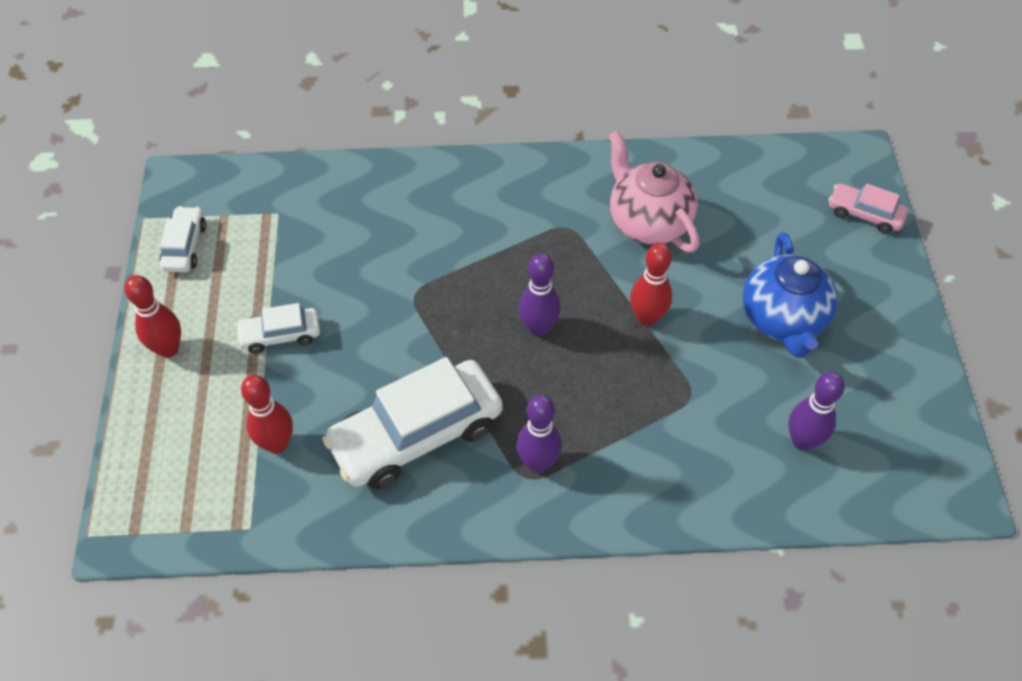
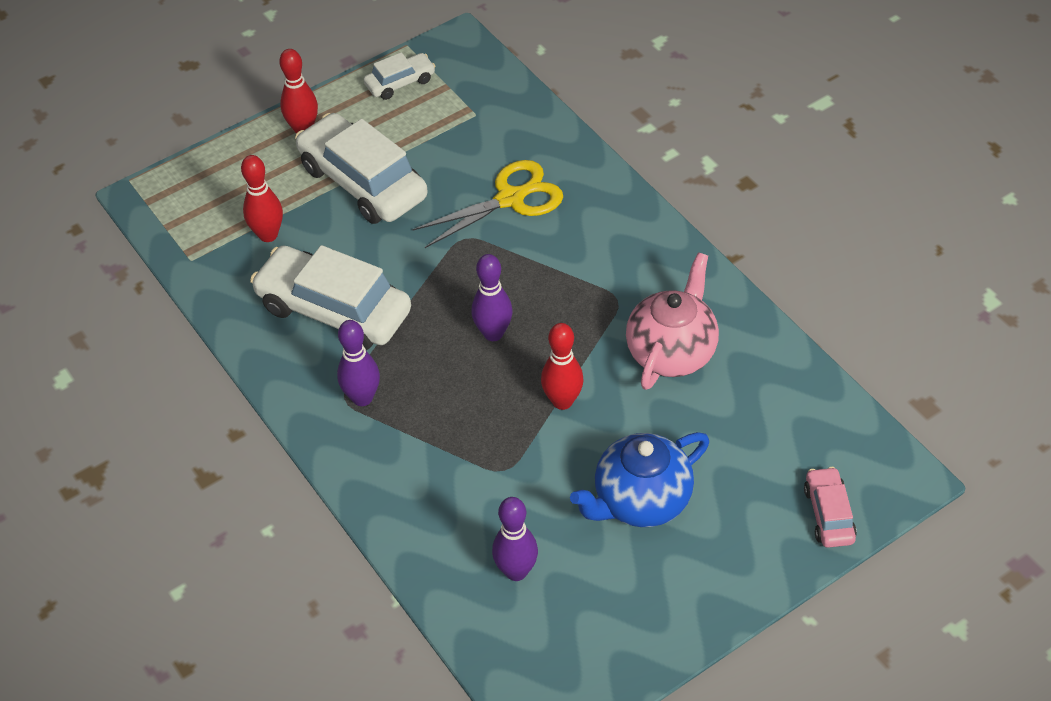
camera: 60 degrees right, 5 degrees down
(280, 335) = (362, 182): white car -> white car, size x2.00
(398, 239) = (511, 198): none -> yellow scissors

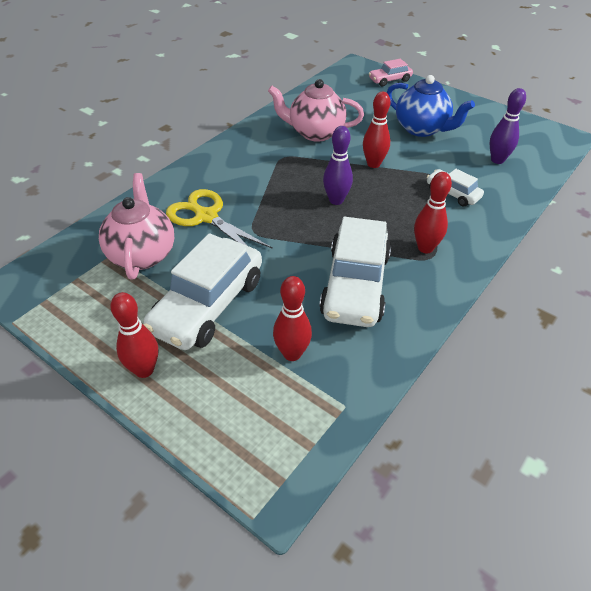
camera: 110 degrees left, 5 degrees down
(362, 398) = (425, 248): purple bowling pin -> red bowling pin
(400, 82) = (70, 313): white car -> white car (452, 193)
(465, 138) = (142, 254): none -> pink teapot

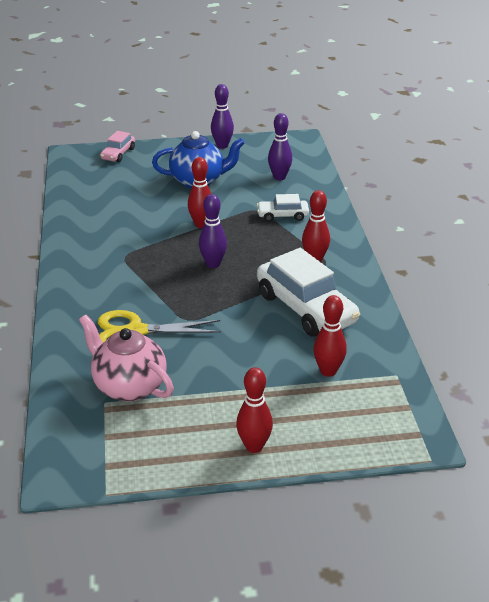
camera: 45 degrees left, 10 degrees down
(208, 305) = (232, 382): white car -> none
(315, 133) = (121, 225): pink teapot -> none
(483, 111) = (222, 146): none -> purple bowling pin

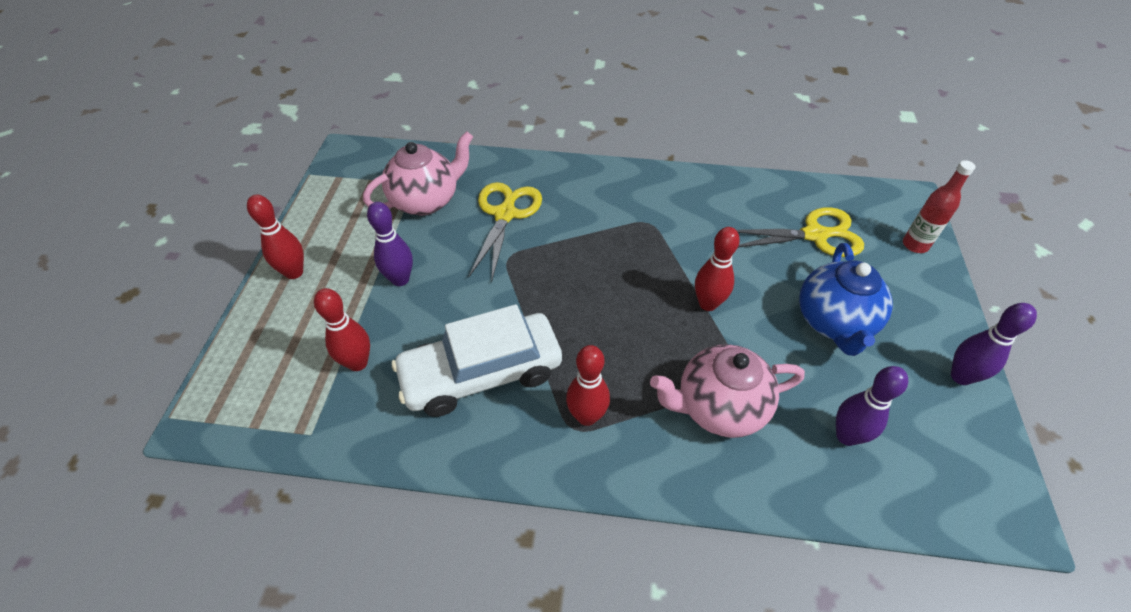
camera: 105 degrees right, 15 degrees up
(118, 154) = (915, 245): pink car -> red bottle
(119, 187) = (815, 235): none -> yellow scissors
(213, 264) = (609, 299): purple bowling pin -> purple bowling pin (400, 279)
(282, 215) = (718, 407): white car -> pink teapot

